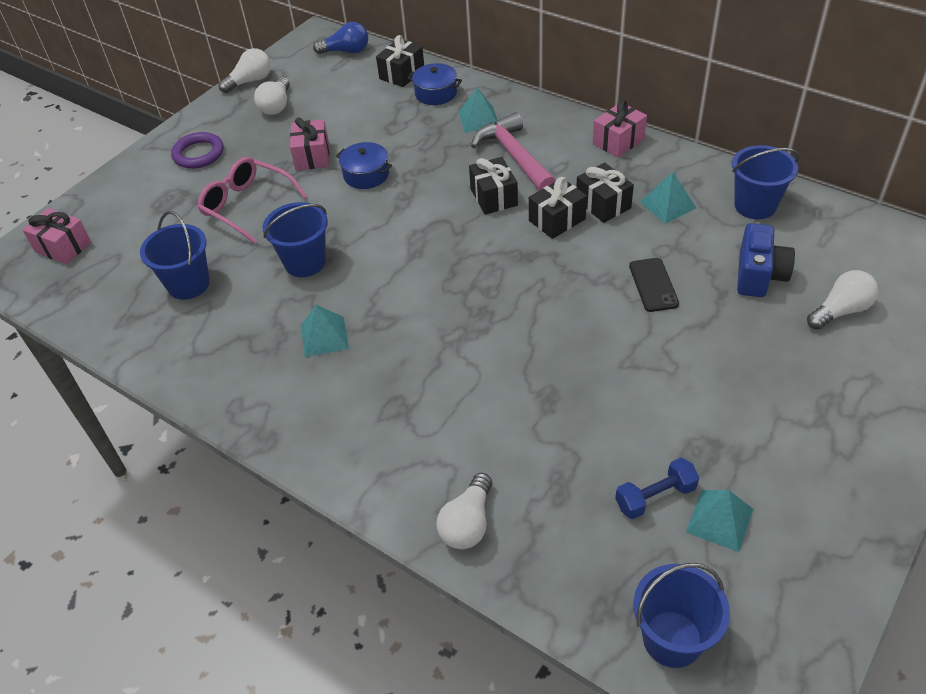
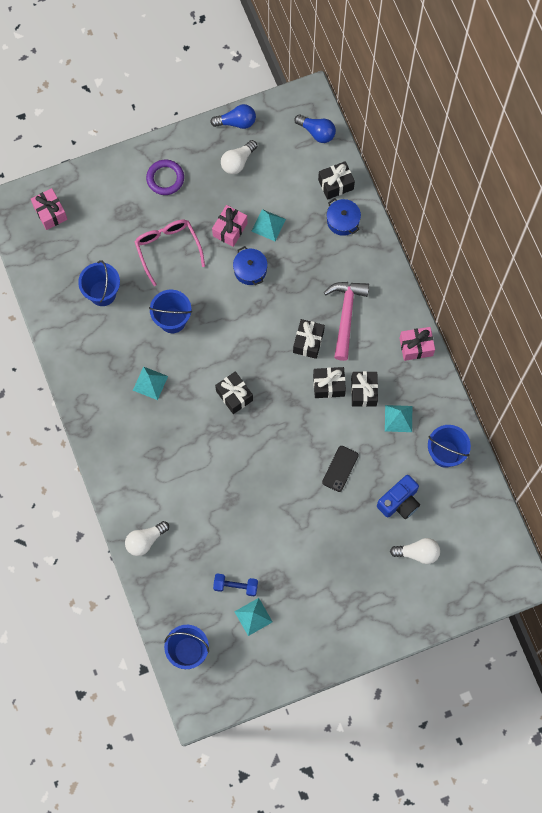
camera: 30 degrees right, 25 degrees up
(250, 81) = (236, 122): white light bulb -> blue light bulb
(449, 289) = (234, 395): none -> black gift
(478, 119) = (350, 266): turquoise pyramid -> turquoise pyramid (268, 225)

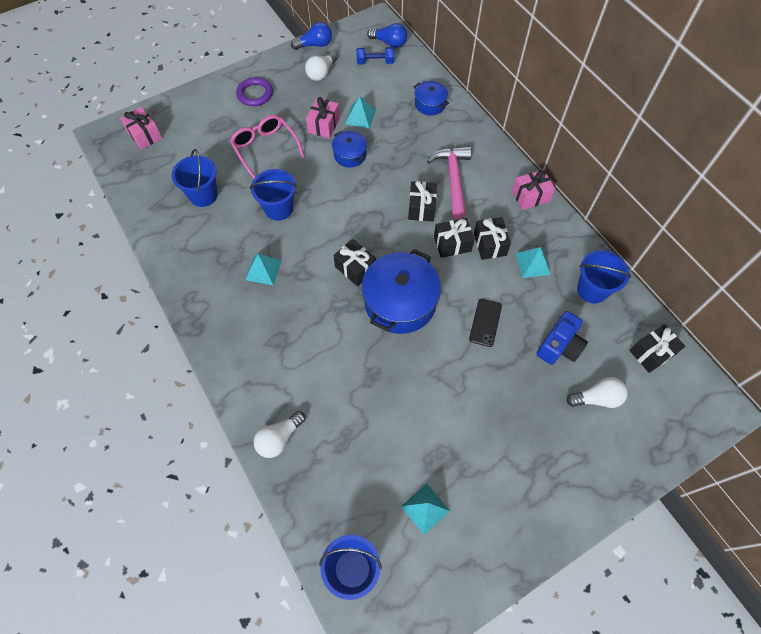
camera: 10 degrees left, 10 degrees down
(235, 586) = (396, 474): blue dumbbell -> blue dumbbell (375, 62)
(268, 436) = (400, 302): none -> blue pot
(335, 184) = (416, 78): black gift -> black gift (651, 353)

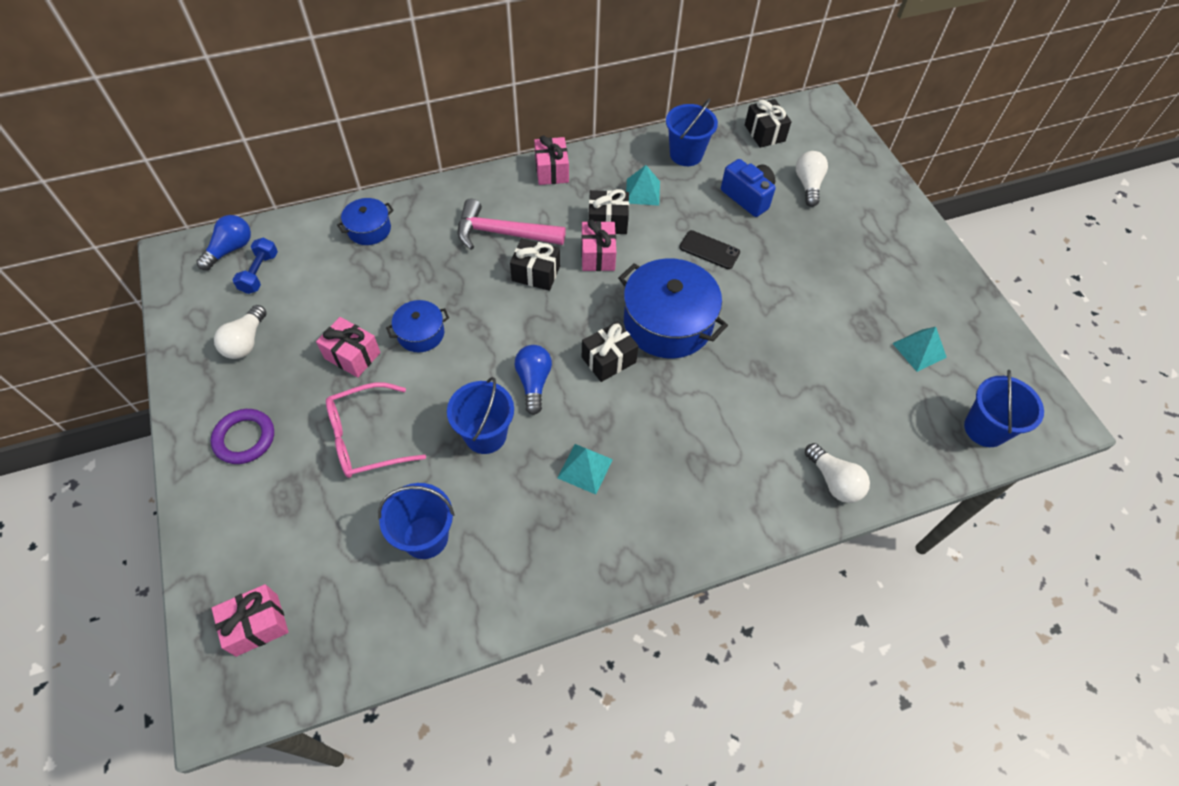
camera: 80 degrees left, 5 degrees down
(315, 45) = (180, 341): blue light bulb -> blue light bulb (533, 382)
(321, 73) = (246, 341): white light bulb -> white light bulb turned 60 degrees clockwise
(360, 116) = (356, 309): turquoise pyramid -> none
(452, 244) = (598, 255): black gift -> pink gift

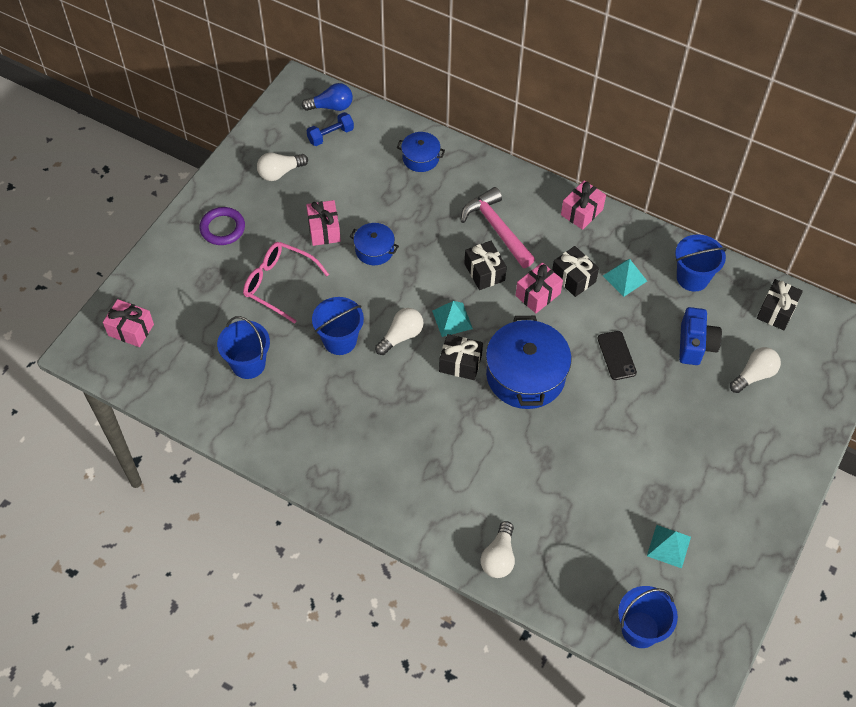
camera: 50 degrees right, 0 degrees up
(533, 382) = (401, 336): blue light bulb -> white light bulb
(585, 468) = (369, 410): turquoise pyramid -> turquoise pyramid (452, 319)

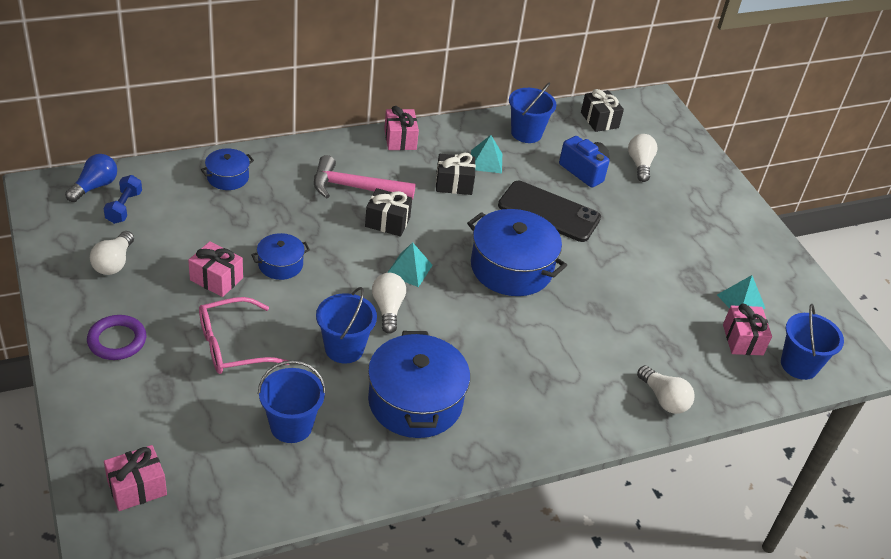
camera: 55 degrees left, 15 degrees down
(336, 412) = (415, 401): none -> blue pot
(460, 363) = (457, 294): black gift -> none
(538, 294) = (445, 210): pink gift -> pink gift (742, 340)
(616, 355) = (549, 212): black phone -> black phone, size x1.82

